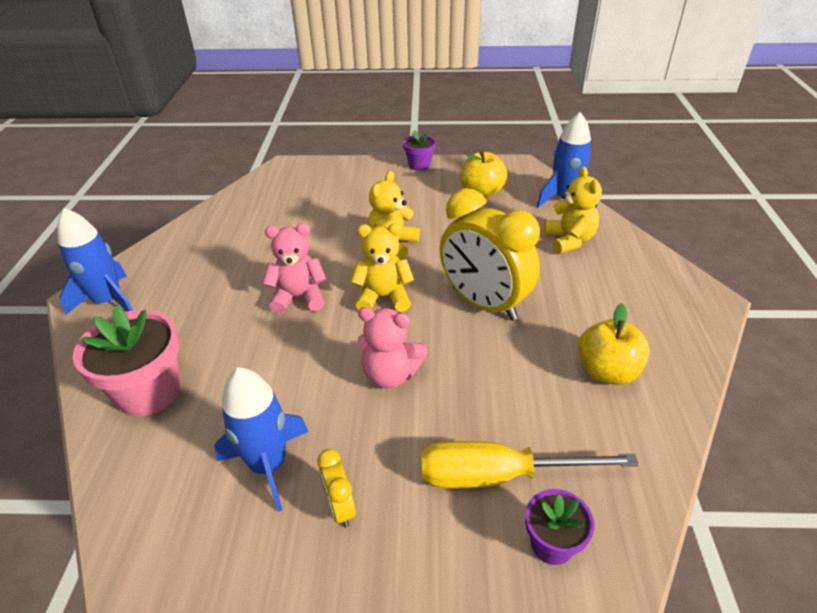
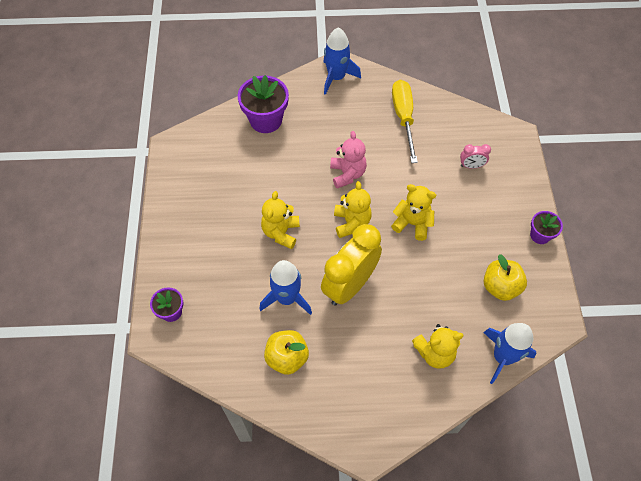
camera: 85 degrees right, 20 degrees up
(149, 392) = (266, 120): pink flower pot -> purple flower pot
(268, 465) = (219, 183): blue rocket -> blue rocket (287, 298)
(318, 197) = (471, 166): none -> pink clock
(340, 508) = (194, 218): yellow clock -> none
(390, 375) = (281, 232): pink teddy bear -> yellow teddy bear
(498, 475) = (210, 289): yellow screwdriver -> yellow screwdriver (403, 118)

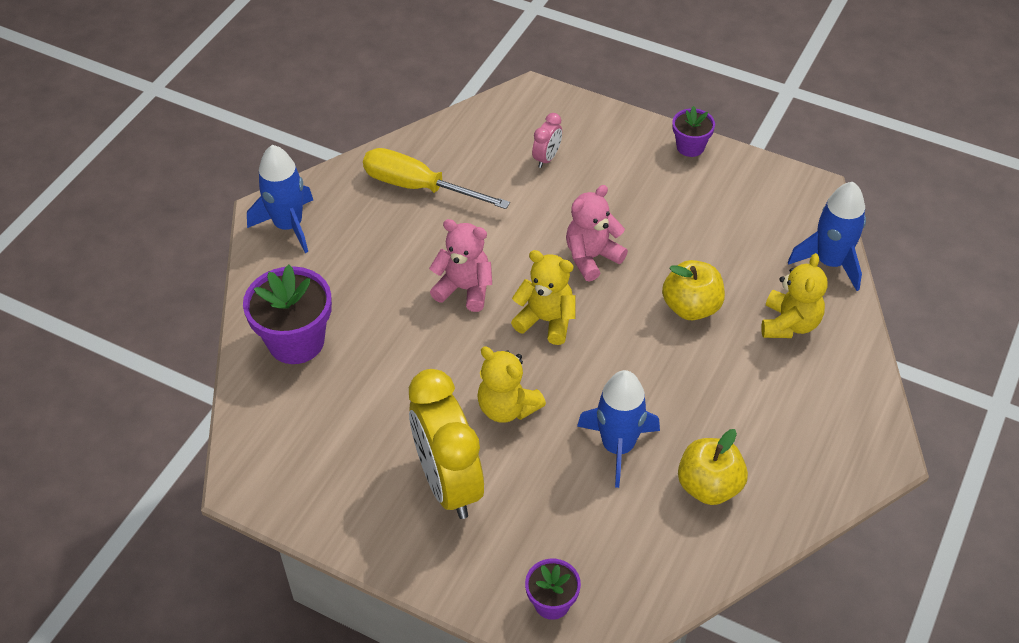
camera: 60 degrees left, 10 degrees down
(349, 285) = (641, 367): yellow clock -> yellow clock (448, 483)
(412, 223) = (591, 257): yellow teddy bear -> pink teddy bear
(500, 287) = (737, 218): yellow apple -> yellow apple (691, 307)

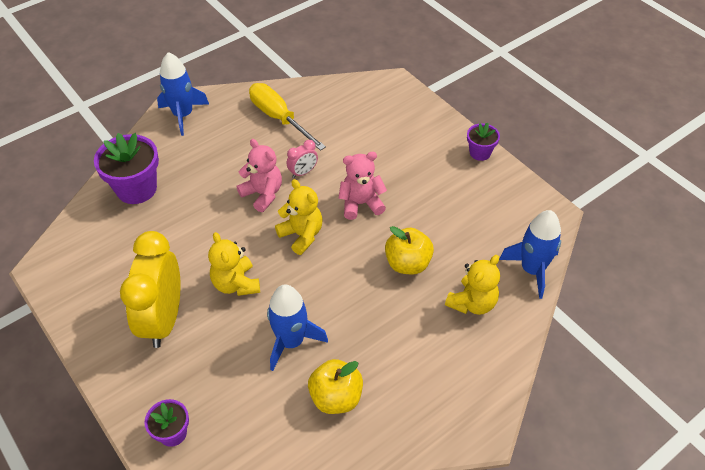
camera: 25 degrees right, 0 degrees up
(547, 158) = (375, 127): pink clock -> pink clock (303, 172)

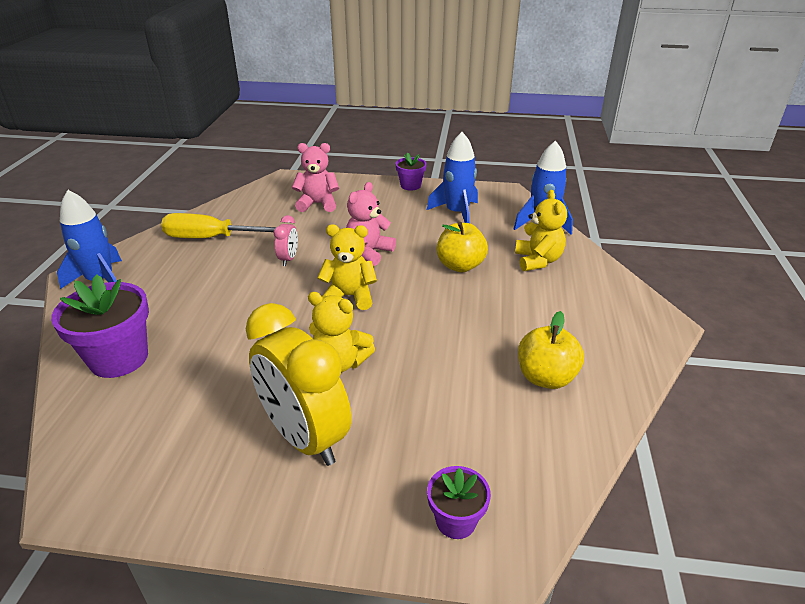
camera: 45 degrees left, 15 degrees down
(263, 194) = (271, 290): pink teddy bear -> pink teddy bear (318, 204)
(291, 341) = (451, 368): blue rocket -> blue rocket (457, 213)

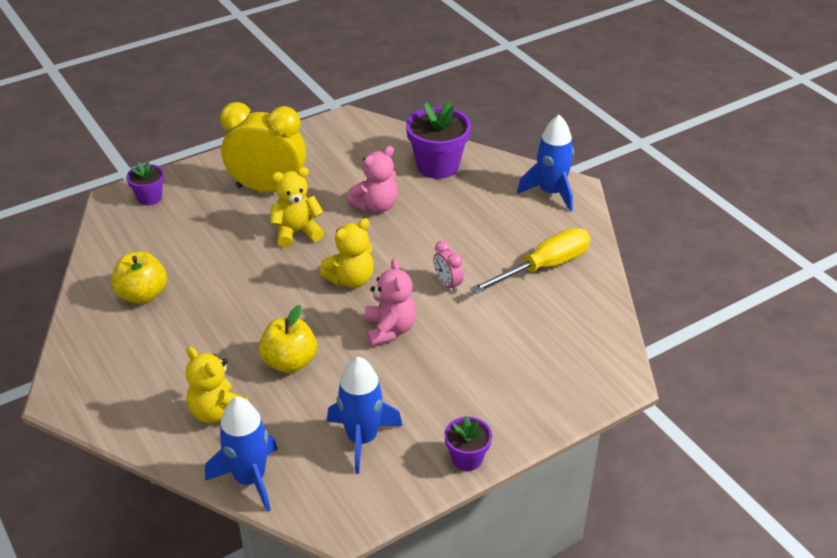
camera: 140 degrees right, 5 degrees up
(318, 204) = (523, 362): pink teddy bear -> pink teddy bear (376, 206)

